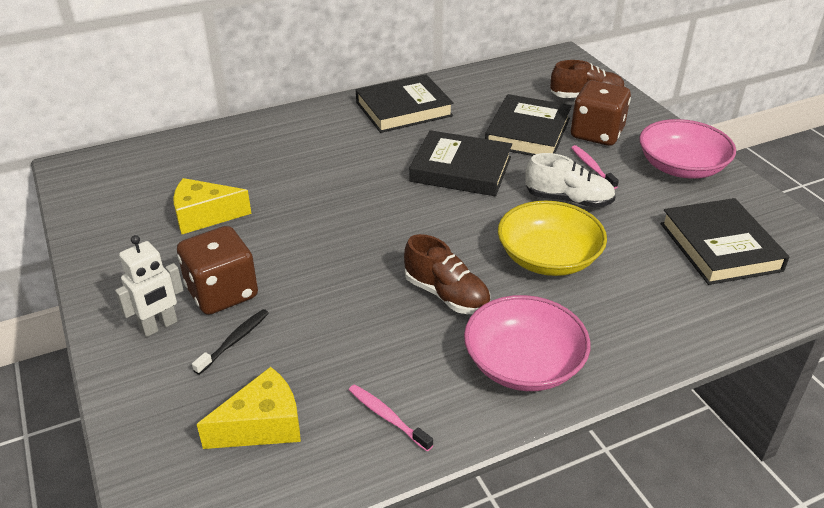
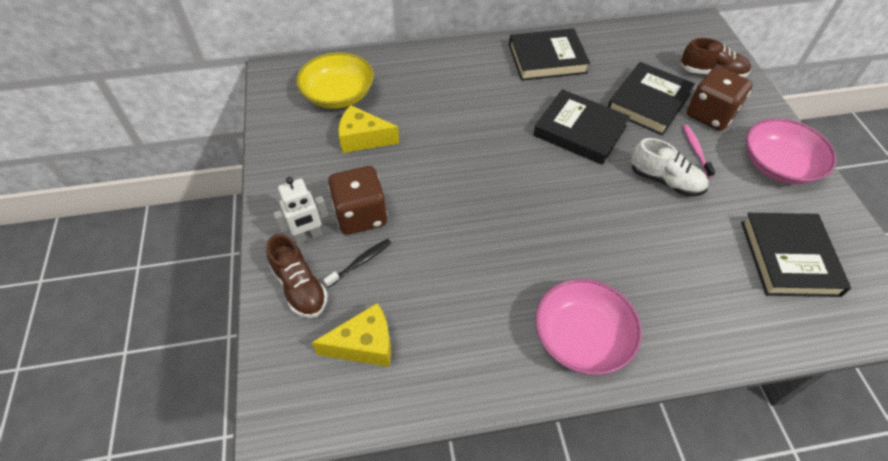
camera: 15 degrees right, 15 degrees up
(387, 417) = (460, 361): pink toothbrush -> none
(446, 295) = (535, 256): brown shoe -> brown shoe (300, 287)
(548, 258) = (631, 237): yellow bowl -> yellow bowl (338, 95)

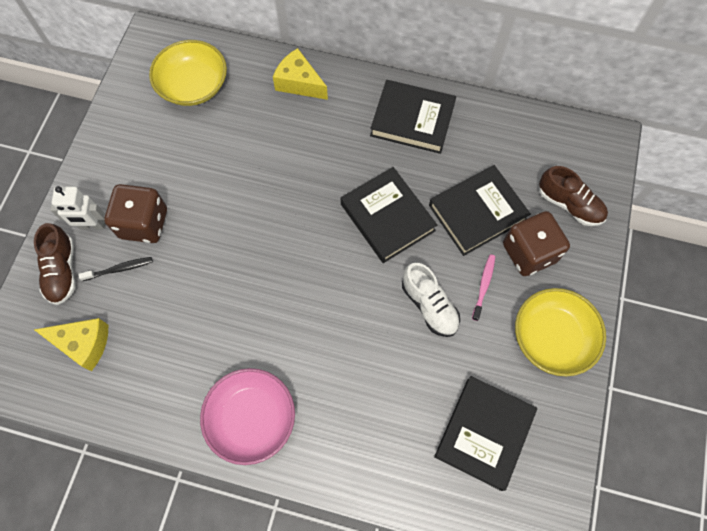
camera: 25 degrees right, 15 degrees up
(363, 139) = (188, 144): yellow cheese -> yellow cheese (299, 83)
(778, 165) = (552, 337): pink bowl -> yellow bowl

